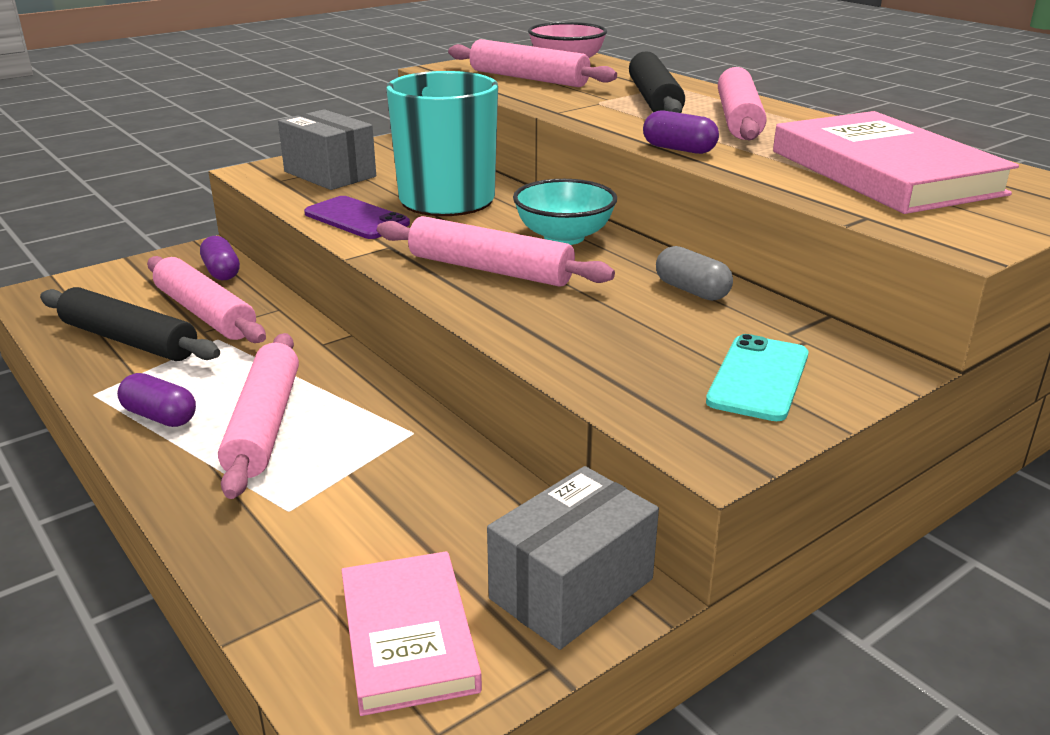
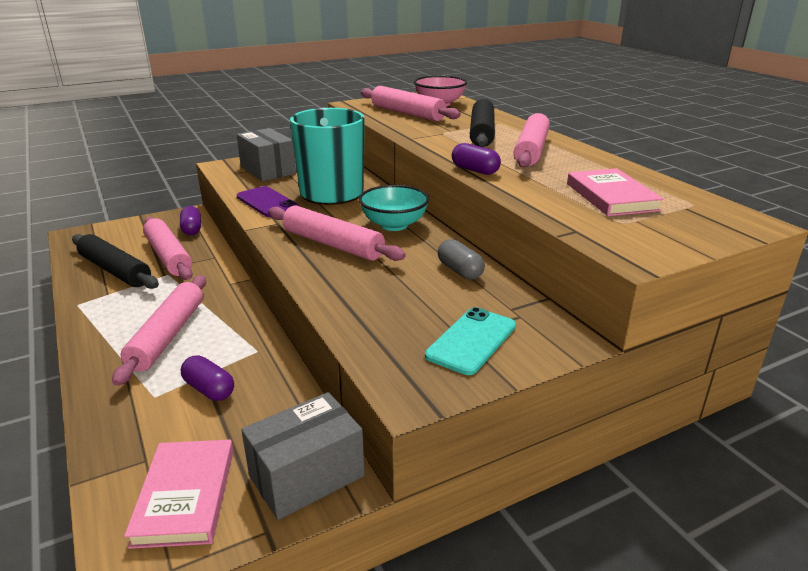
camera: 10 degrees right, 0 degrees up
(160, 416) = (108, 323): purple capsule -> purple capsule (209, 389)
(884, 172) = (611, 197): pink book -> pink book, size x0.60

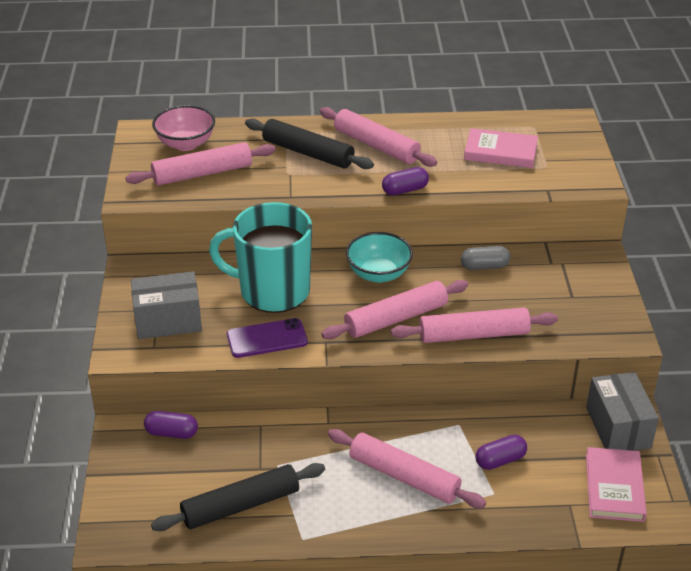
camera: 65 degrees left, 10 degrees up
(169, 256) = (233, 460): pink rolling pin -> pink rolling pin (473, 335)
(185, 496) = (614, 487): pink book -> pink book turned 75 degrees clockwise
(471, 341) = (582, 294): turquoise phone -> none

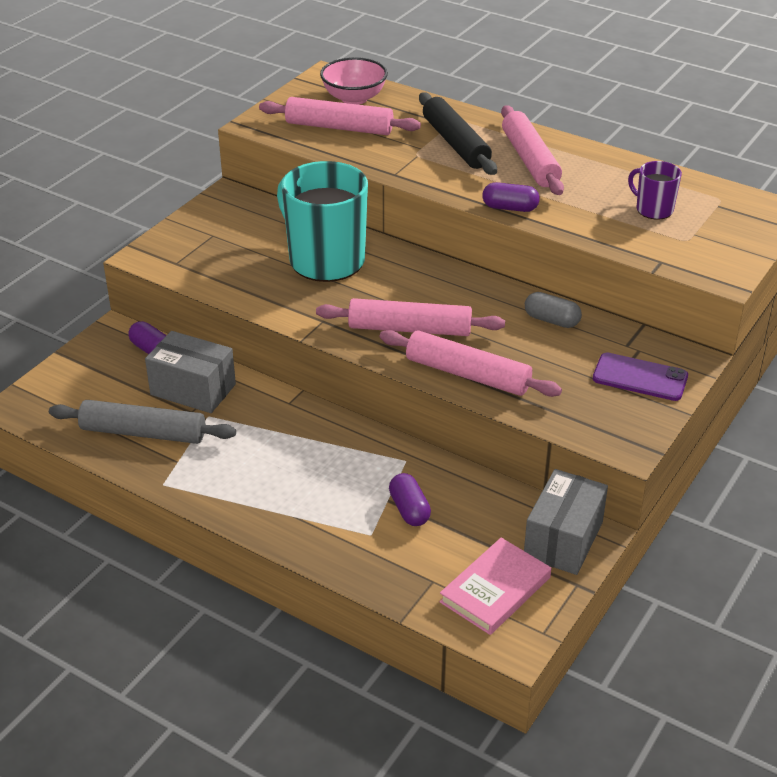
camera: 35 degrees right, 0 degrees up
(168, 321) = (210, 248): grey box -> grey box (193, 389)
(241, 505) = (143, 433): black rolling pin -> grey rolling pin
(267, 339) = (275, 296): purple phone -> purple phone (640, 377)
(378, 274) = (438, 285): turquoise bowl -> none
(404, 477) = (304, 479): pink rolling pin -> none
(500, 152) = (653, 209): pink book -> purple mug
(500, 460) = (409, 509): purple capsule -> purple capsule turned 60 degrees clockwise

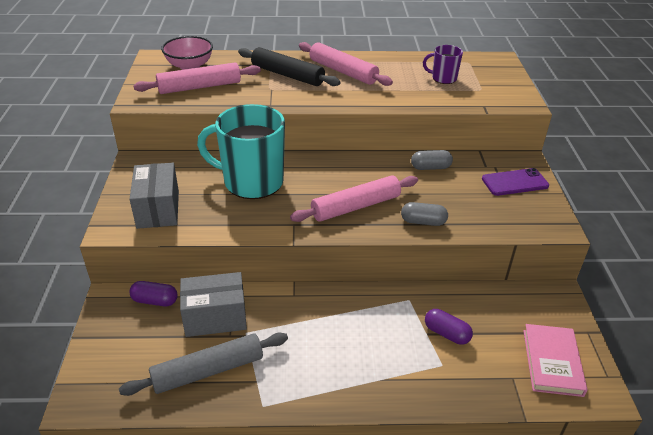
camera: 35 degrees left, 0 degrees up
(467, 374) = (423, 222): pink rolling pin -> grey capsule
(510, 208) = (365, 103): purple capsule -> none
(563, 539) = (549, 306): grey box -> grey box (158, 209)

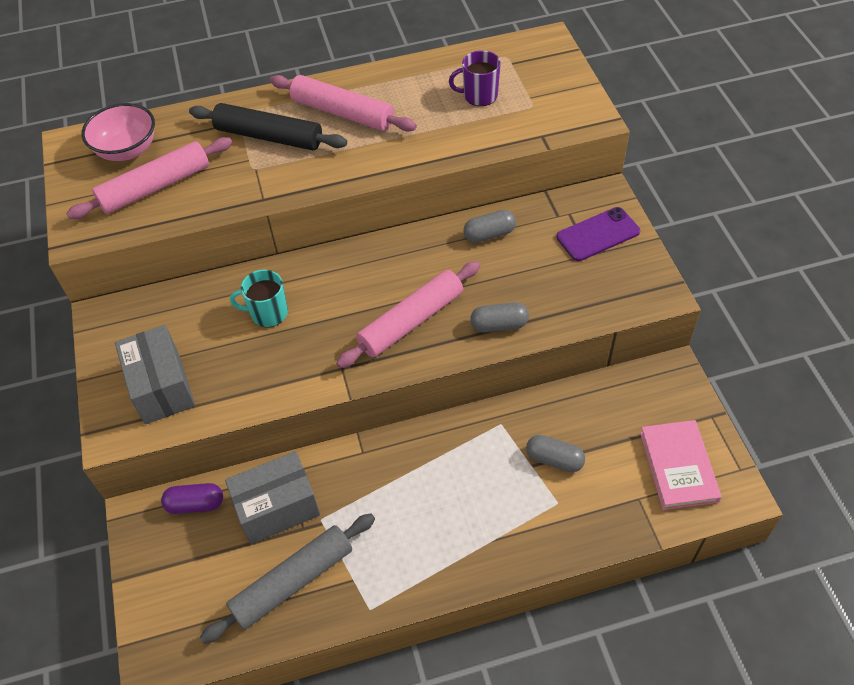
camera: 10 degrees left, 15 degrees up
(252, 182) = (268, 313): turquoise mug -> turquoise mug, size x0.48
(446, 333) = (554, 459): purple capsule -> grey capsule

